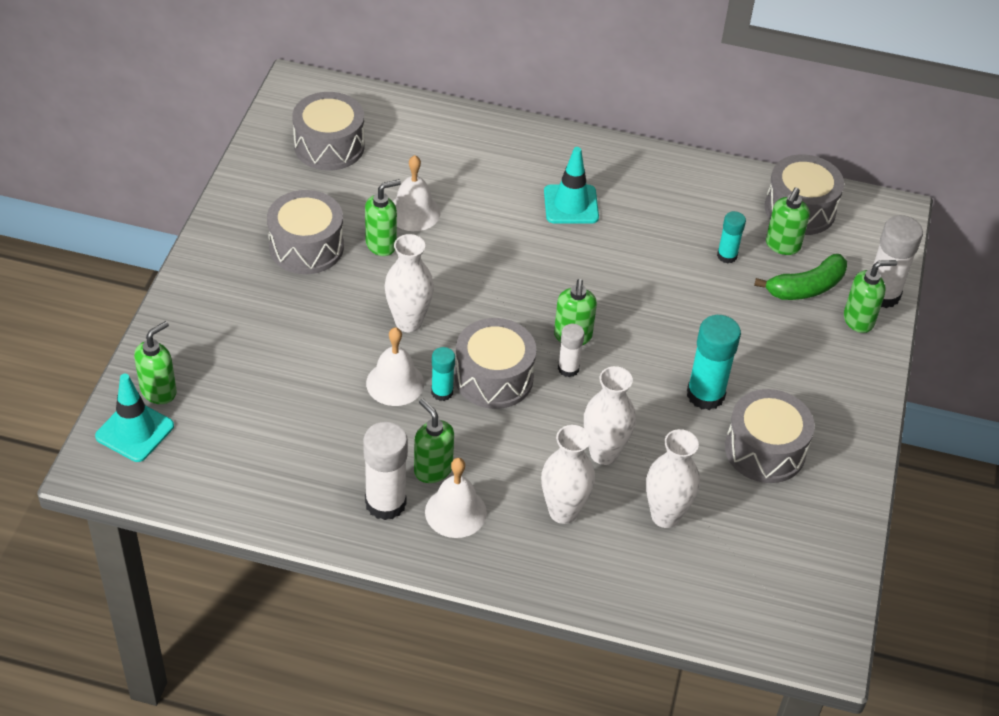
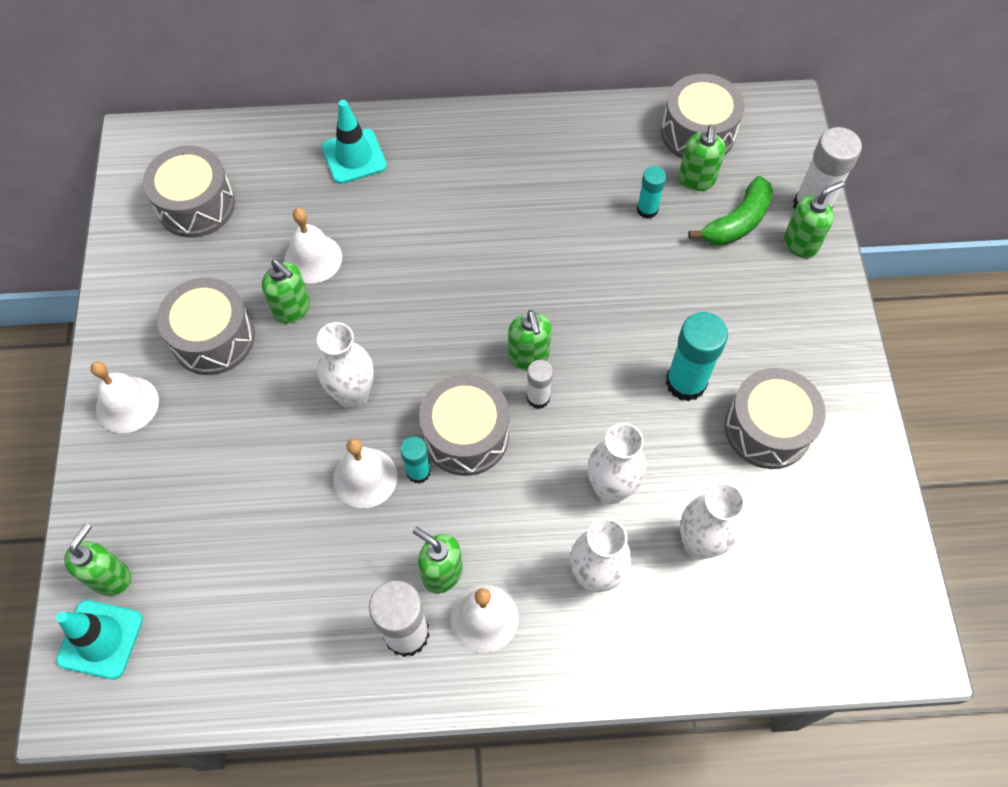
camera: 15 degrees left, 15 degrees up
(217, 274) = (127, 404): none -> white bell
(381, 244) = (292, 309): green soap dispenser -> green soap dispenser turned 90 degrees clockwise
(571, 204) = (471, 198): turquoise traffic cone -> turquoise traffic cone (354, 157)

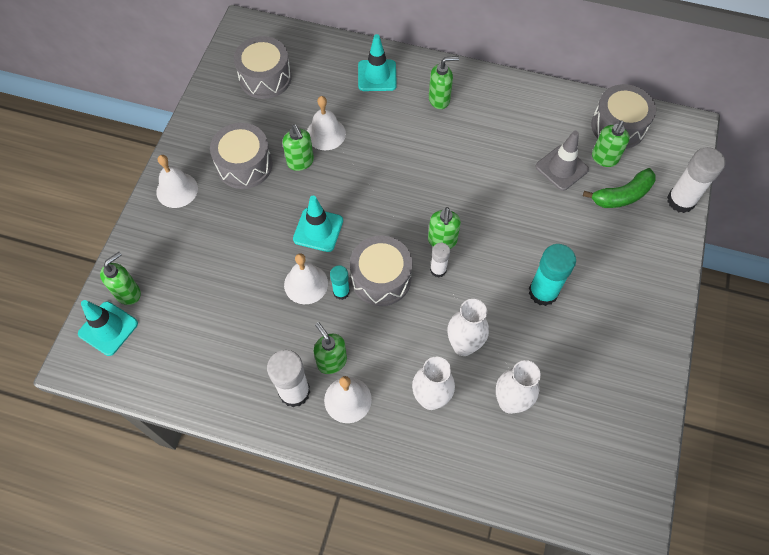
camera: 20 degrees right, 0 degrees up
(353, 396) = (318, 230): white vase -> turquoise traffic cone
(647, 209) = (561, 168): turquoise glue stick -> grey traffic cone
(767, 429) = (588, 342): grey drum -> none
(801, 243) = (662, 224): green soap dispenser -> green soap dispenser (439, 99)

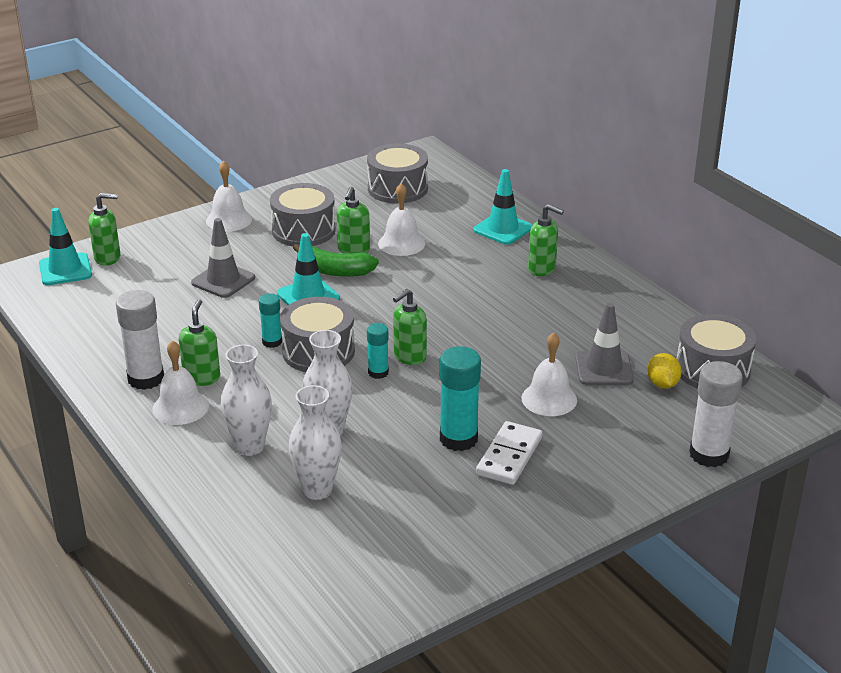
camera: 40 degrees right, 30 degrees down
(242, 256) = (223, 280): none -> grey traffic cone
(306, 284) = (250, 322): white bell -> white bell (549, 399)
(438, 270) = (378, 372): white glue stick -> turquoise glue stick
(584, 284) = (509, 456): none -> white domino
(604, 158) = (662, 384): green soap dispenser -> yellow lemon
(622, 195) = (644, 418): green banana -> green banana (334, 271)

